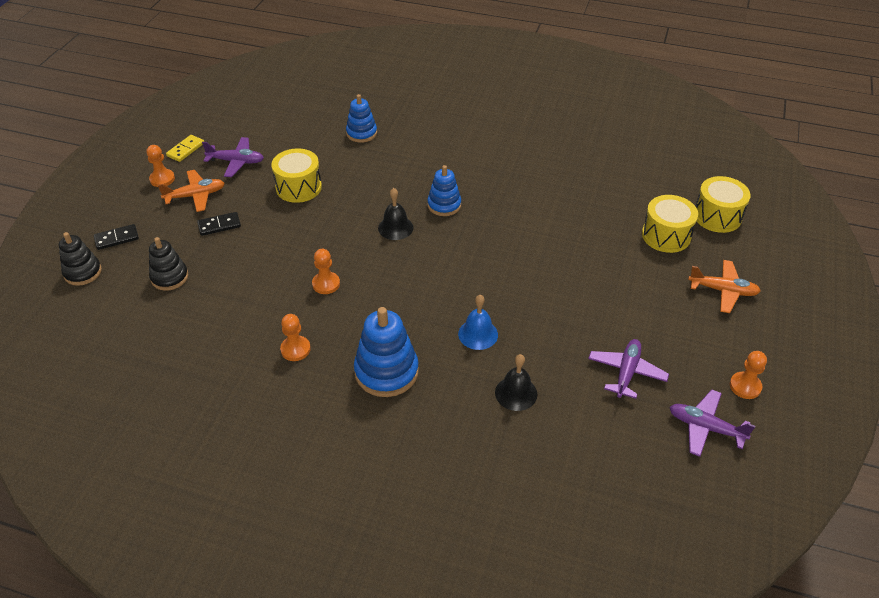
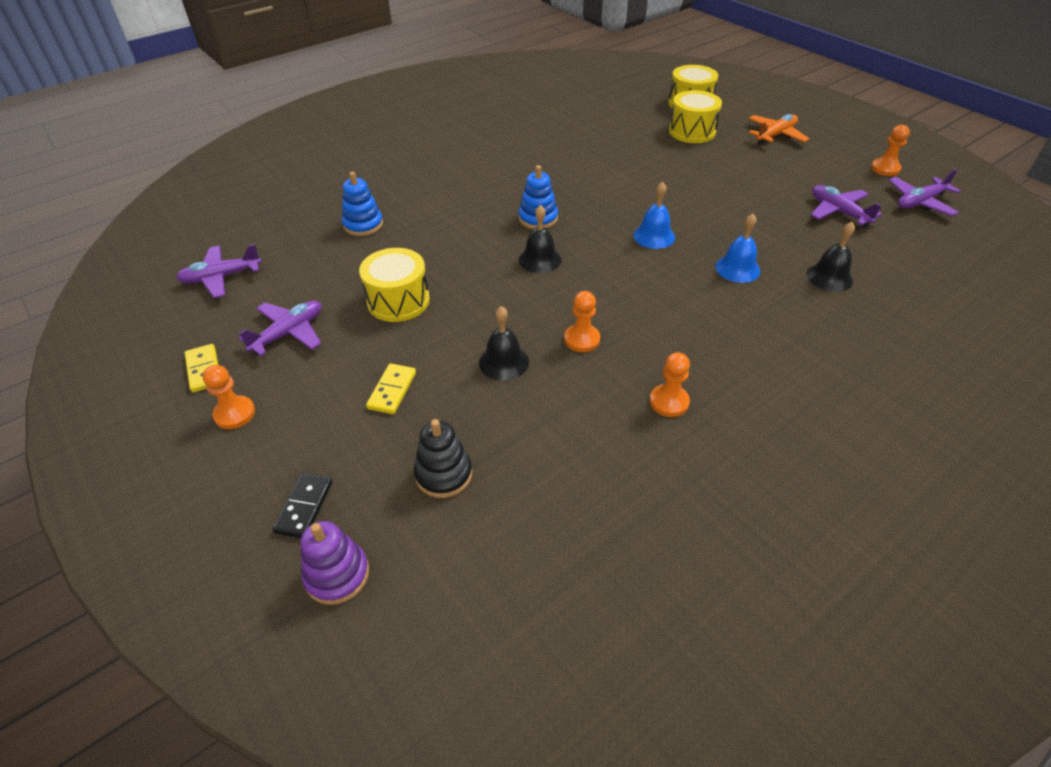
camera: 55 degrees left, 0 degrees up
(83, 272) = (337, 575): black stacking toy -> purple stacking toy
(195, 196) = (309, 392): orange plane -> none
(219, 225) = (392, 390): black domino -> yellow domino
(263, 110) = (221, 277): none -> purple plane
(277, 258) = (503, 362): none -> black bell
(386, 372) = (750, 346): blue stacking toy -> none
(478, 272) = (654, 236): none -> blue bell

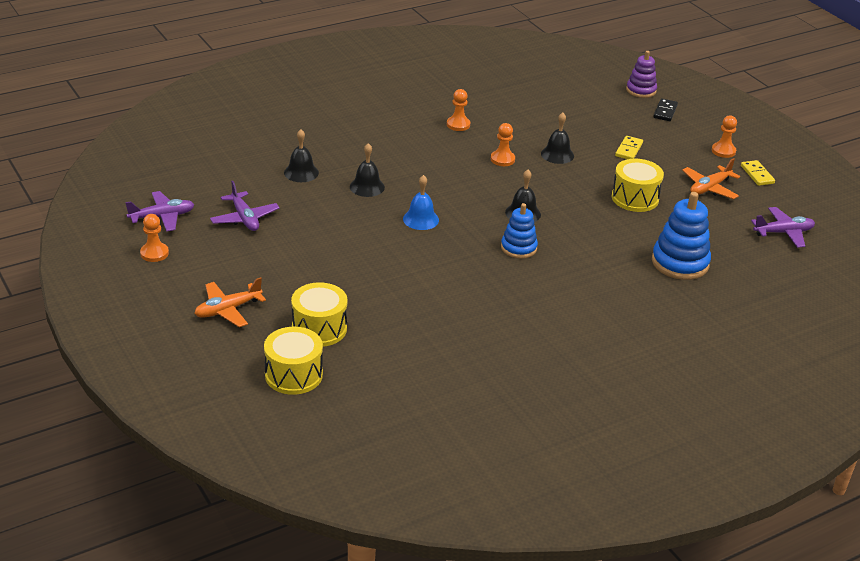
camera: 175 degrees left, 10 degrees down
(289, 333) = (709, 188): purple plane -> orange plane
(363, 225) = (680, 263): blue stacking toy -> blue stacking toy, size x1.57
(444, 474) = (593, 113): black stacking toy -> none
(737, 268) = (367, 187): blue bell -> black bell

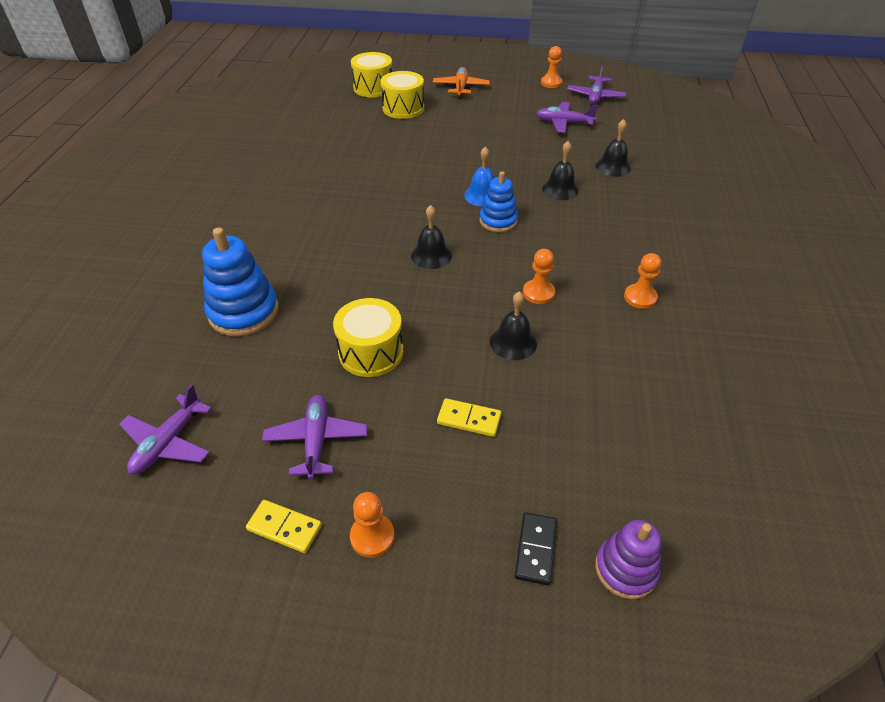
camera: 130 degrees right, 10 degrees up
(518, 248) = (385, 226): blue stacking toy -> blue stacking toy (498, 221)
(628, 150) = (469, 419): yellow domino -> yellow domino turned 45 degrees counterclockwise
(665, 111) = (536, 549): black domino -> black domino turned 45 degrees clockwise
(709, 188) = (316, 440): orange plane -> purple plane

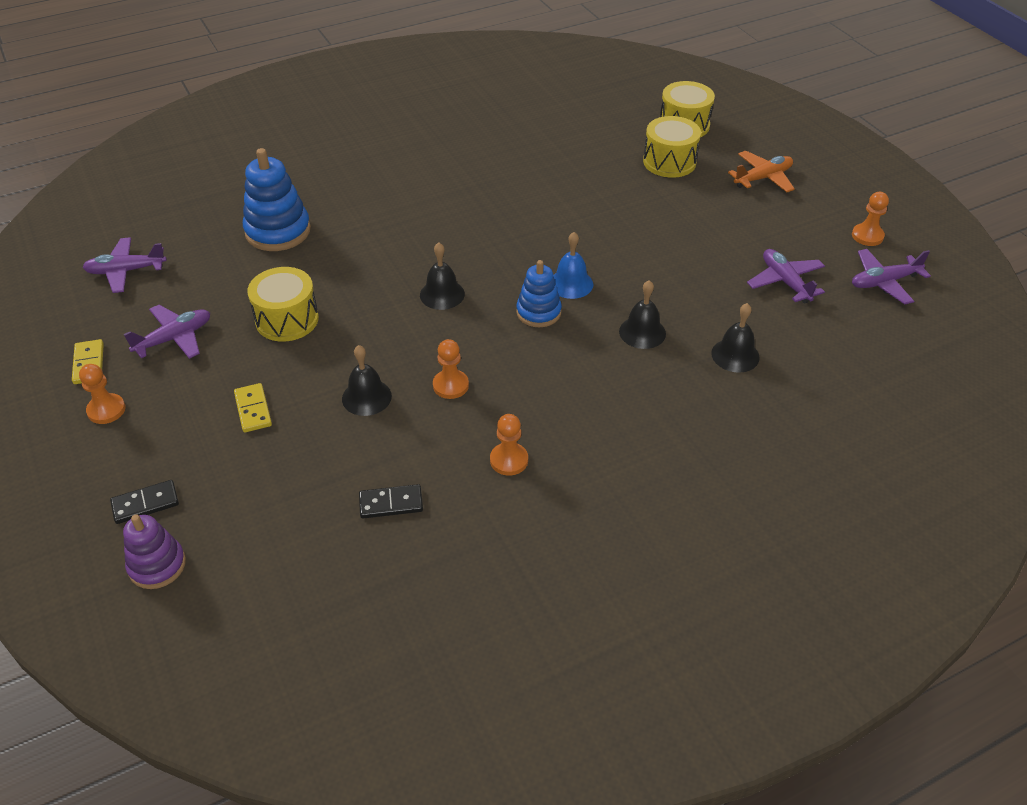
camera: 55 degrees right, 0 degrees up
(645, 376) = (391, 503): none -> black domino

